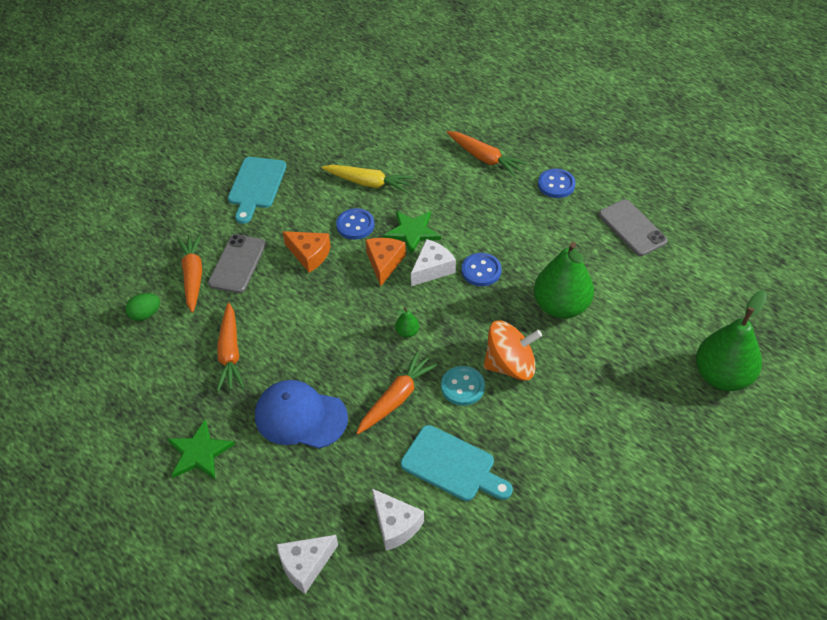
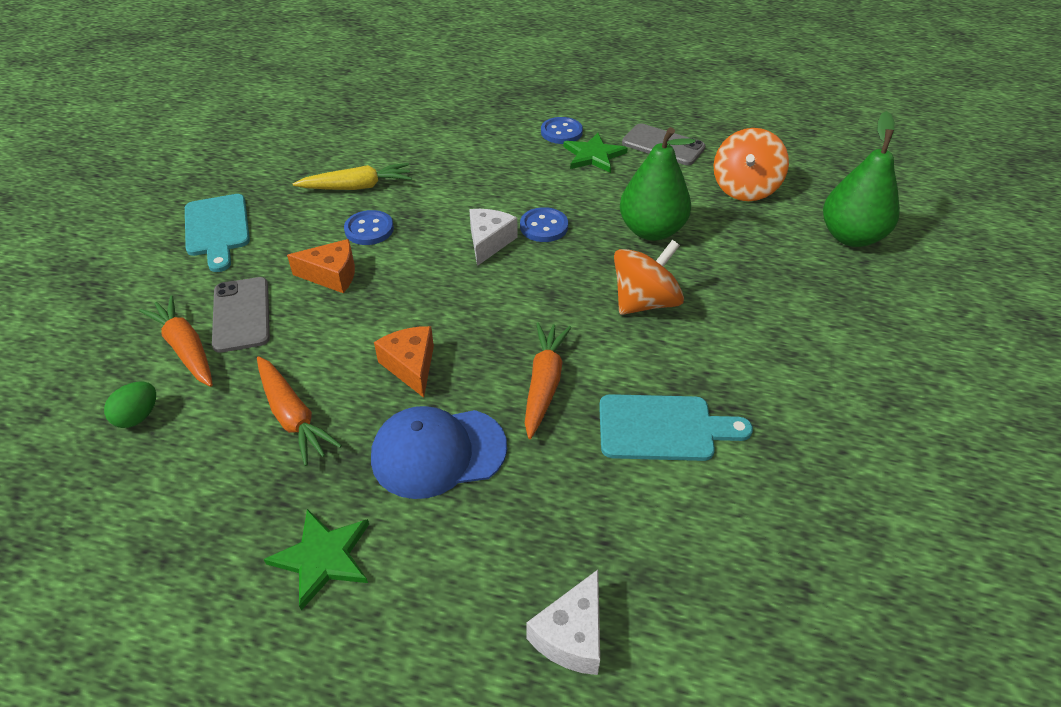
camera: 30 degrees left, 5 degrees down
(384, 263) = (430, 254): orange cheese -> orange cheese (411, 366)
(395, 525) = (649, 526): white cheese -> none
(407, 332) = (506, 311): green pear -> none
(412, 232) = (441, 216): green star -> green star (593, 155)
(462, 387) = (610, 342): turquoise button -> none
(485, 158) = (472, 131): orange carrot -> none
(669, 296) = (744, 188): none -> orange spinning top

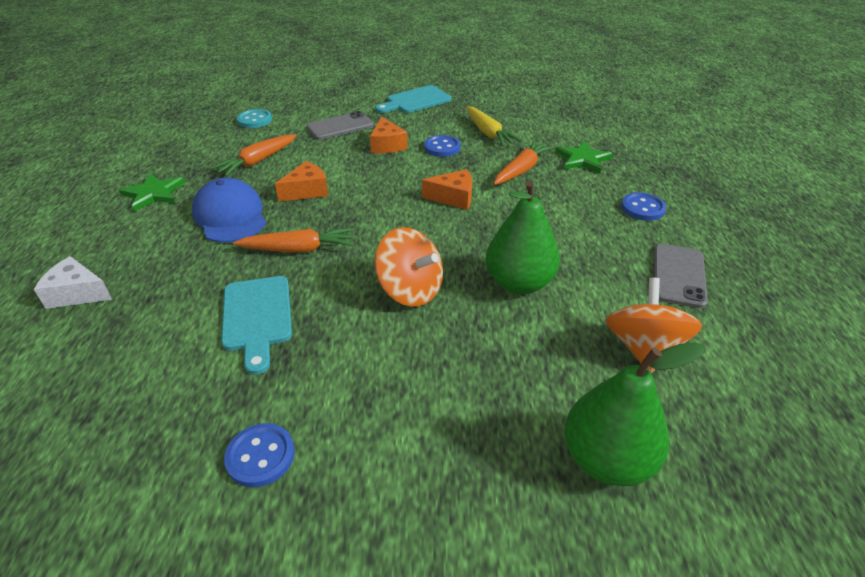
camera: 75 degrees right, 5 degrees down
(138, 416) = (254, 120): green egg -> turquoise button
(185, 348) = (308, 118): orange carrot -> orange carrot (522, 170)
(489, 242) = (453, 198): white cheese -> orange cheese
(544, 227) = (488, 220): blue button -> blue button (260, 456)
(593, 155) = (619, 232): green star -> green star (582, 159)
(744, 188) = (643, 348): orange spinning top -> orange spinning top turned 90 degrees clockwise

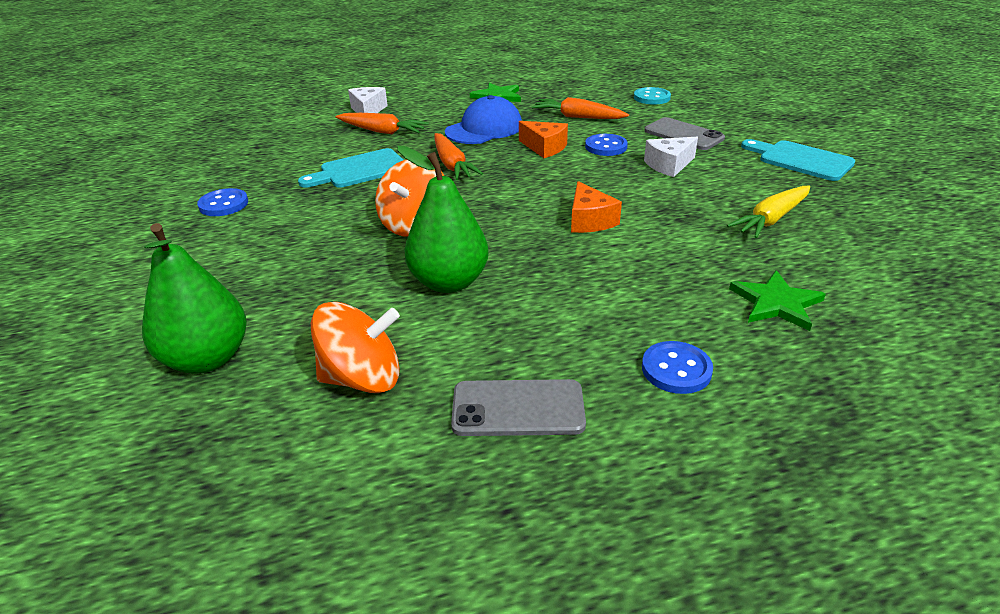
camera: 75 degrees right, 5 degrees down
(387, 145) = (669, 165): orange cheese -> white cheese
(442, 147) = (697, 196): blue button -> blue button (606, 147)
(522, 170) = (695, 256): orange carrot -> orange carrot (382, 131)

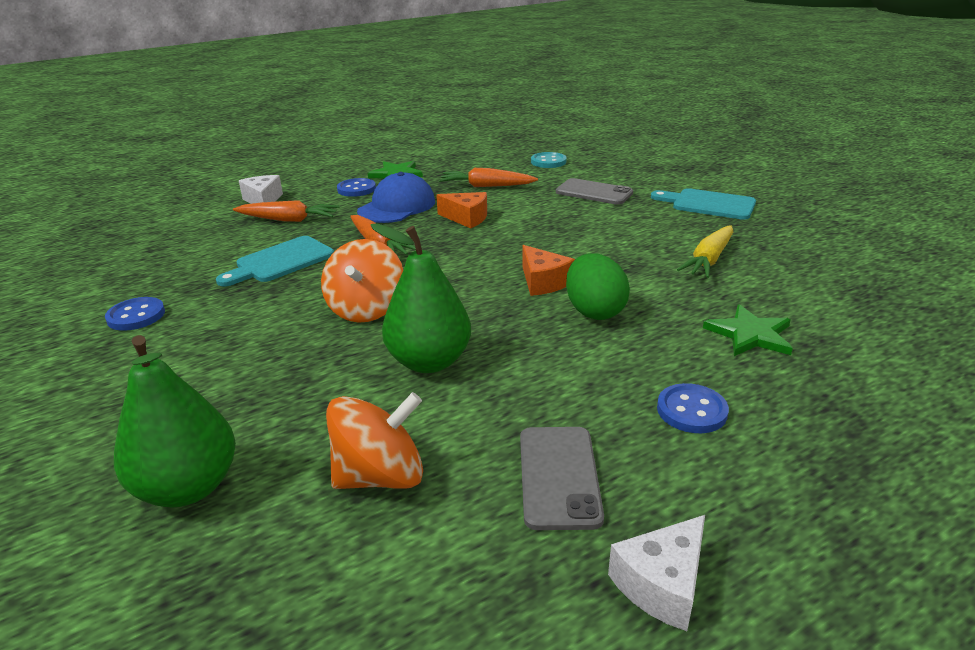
camera: 15 degrees left, 5 degrees down
(518, 408) = (558, 476): grey phone -> grey phone turned 75 degrees counterclockwise
(606, 147) = (526, 211): blue button -> blue button (356, 189)
(626, 256) = (594, 311): none -> green egg
(669, 165) = (594, 221): white cheese -> white cheese (662, 584)

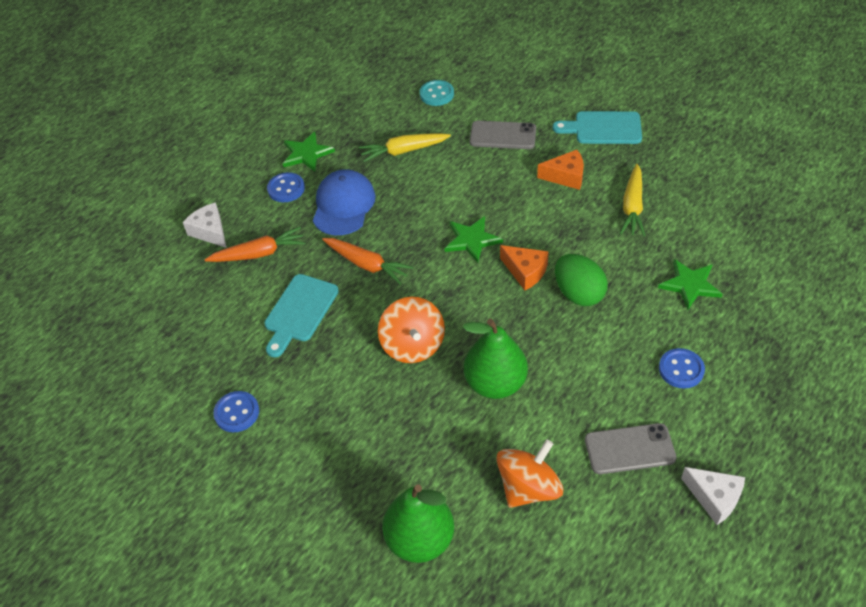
camera: 20 degrees left, 20 degrees up
(466, 218) = (416, 205): orange cheese -> orange cheese (565, 176)
(486, 186) = (403, 151): orange carrot -> yellow carrot
(502, 249) = (472, 240): none -> green star
(558, 476) = (629, 449): grey phone -> grey phone turned 75 degrees counterclockwise
(662, 584) = (714, 498): white cheese -> white cheese turned 75 degrees counterclockwise

